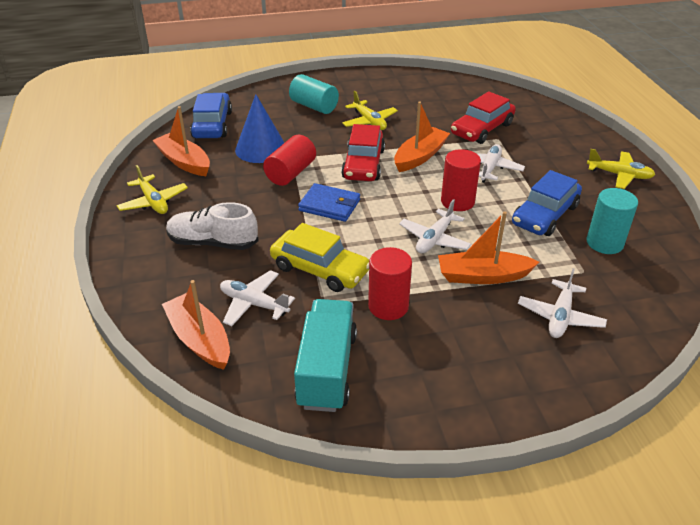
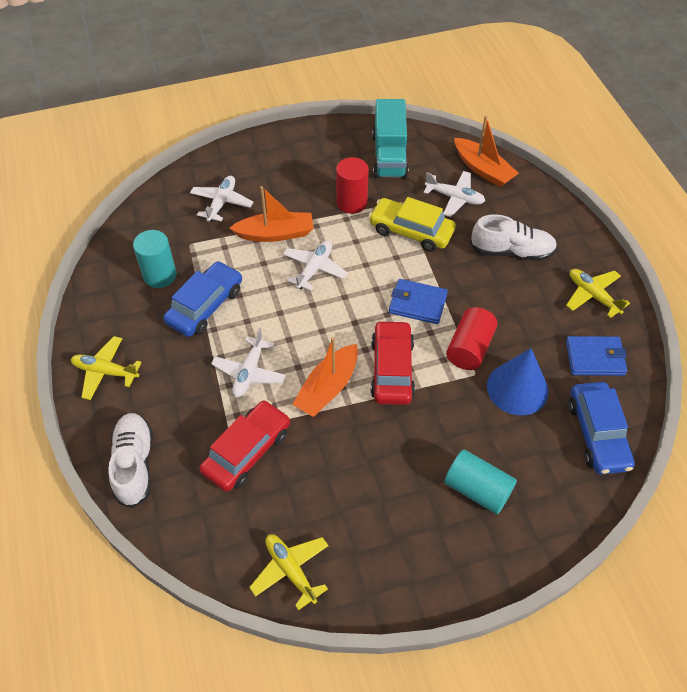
camera: 175 degrees right, 15 degrees up
(184, 162) = (595, 358): orange boat -> blue wallet
(369, 122) = (395, 457): yellow plane -> yellow plane (291, 570)
(457, 201) = (289, 318): red cylinder -> none
(566, 127) = (134, 464): none -> white shoe

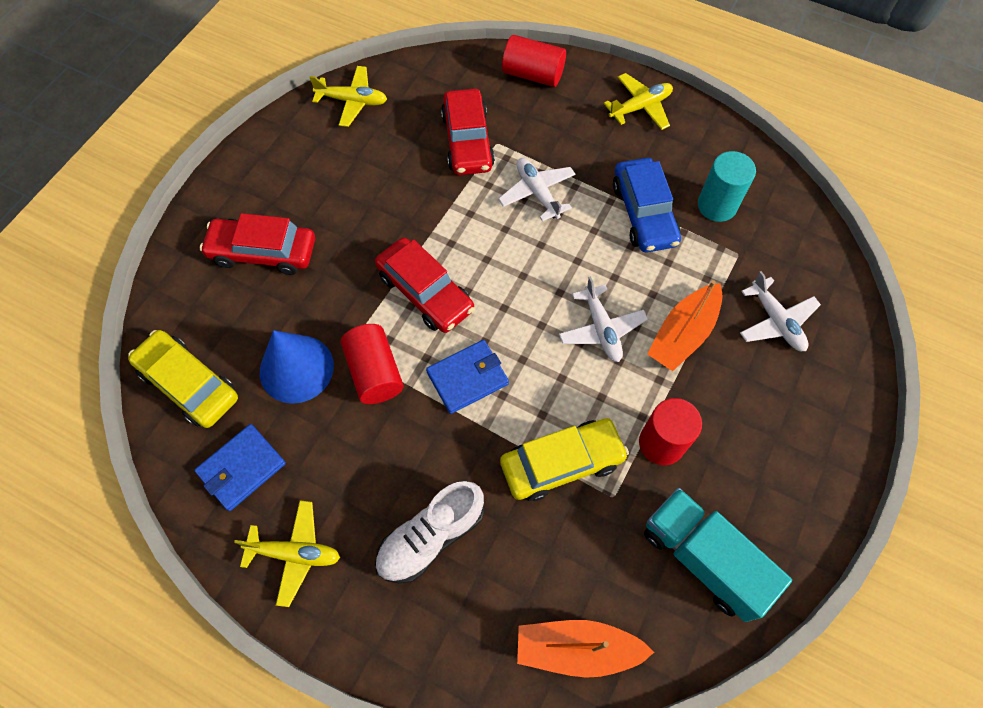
camera: 135 degrees right, 10 degrees up
(134, 464) = (533, 75): white shoe -> red cylinder
(328, 388) = (461, 232): orange boat -> none
(454, 198) = (564, 561): white plane -> none
(477, 489) = (263, 252): turquoise cylinder -> red car
(597, 434) = (189, 384): blue car -> yellow car

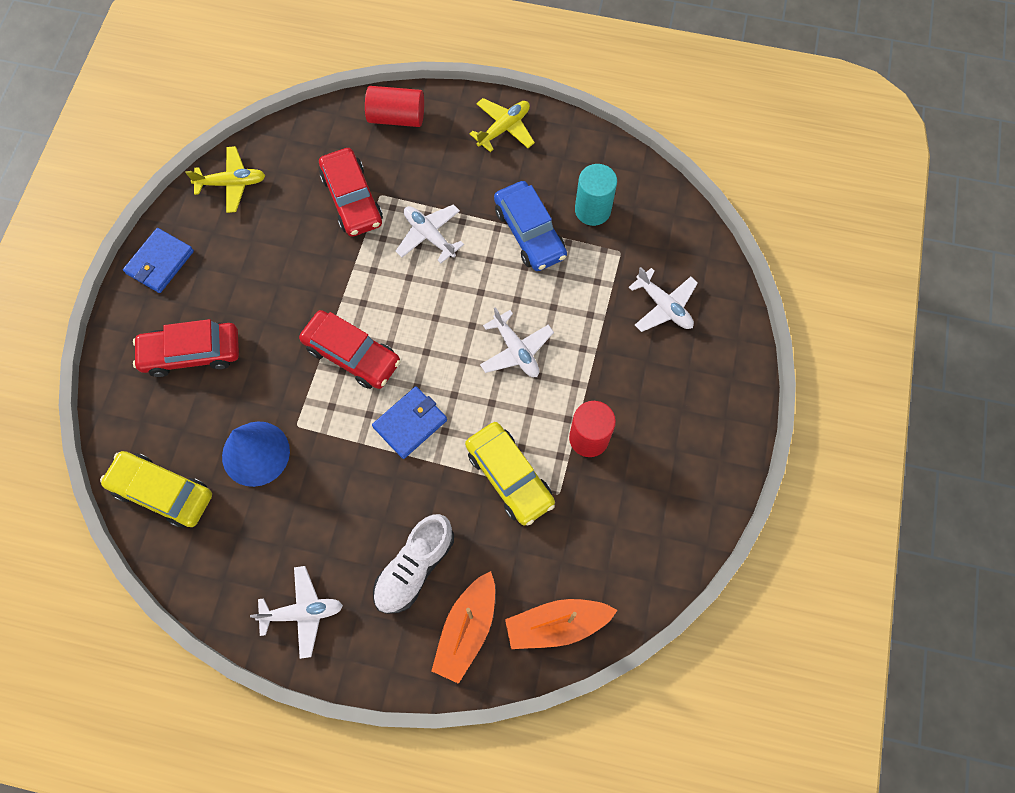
camera: 15 degrees left, 5 degrees up
(242, 468) = (234, 553): blue wallet -> blue wallet (160, 262)
(295, 553) = (302, 612): yellow plane -> white plane
(374, 372) = (327, 439): red cylinder -> none
(562, 463) = (509, 477): yellow car -> yellow car turned 90 degrees clockwise
(683, 334) = (587, 337): orange boat -> orange boat (467, 629)
(703, 558) = (642, 525): turquoise truck -> none

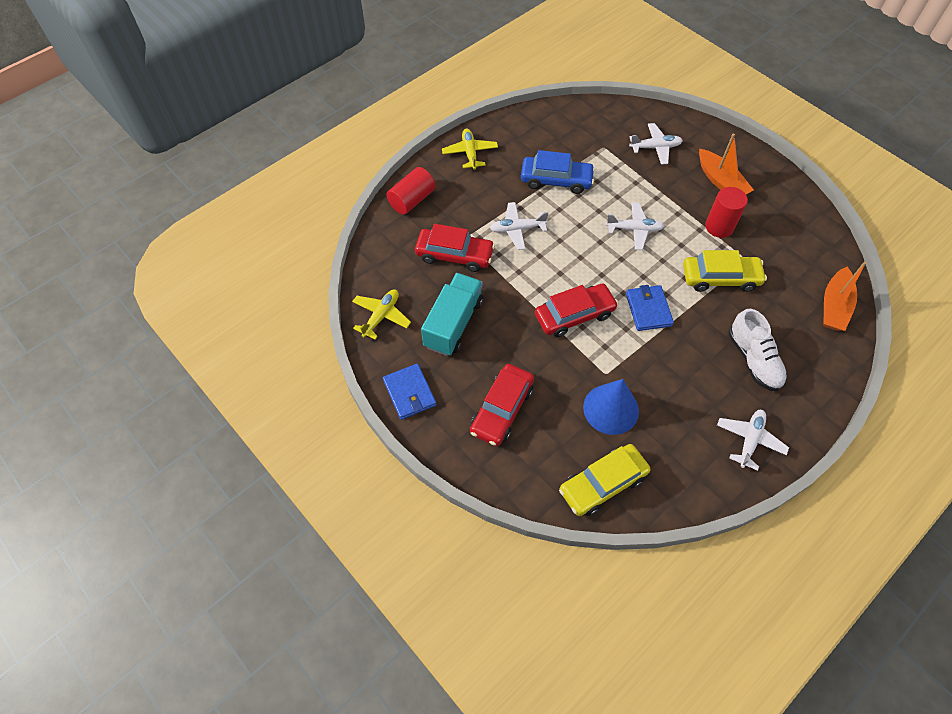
camera: 55 degrees left, 10 degrees down
(265, 250) = (453, 323): none -> turquoise truck
(467, 629) = (812, 354): orange boat -> orange boat (721, 181)
(592, 210) = (564, 144): turquoise cylinder -> none

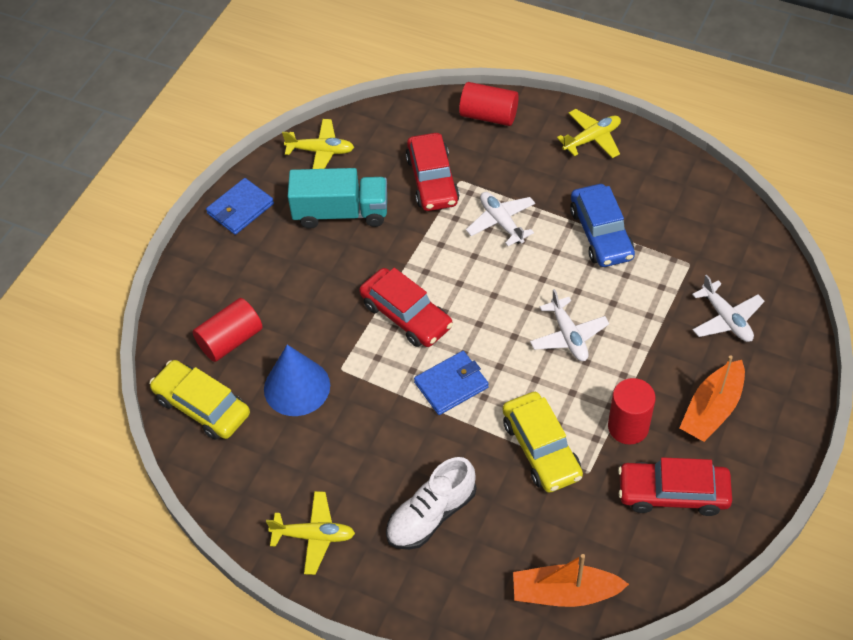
camera: 70 degrees right, 5 degrees down
(502, 409) = (254, 290): red car -> red car (673, 493)
(544, 442) = (230, 340): none -> red cylinder
(749, 440) = (314, 536): white plane -> yellow plane

